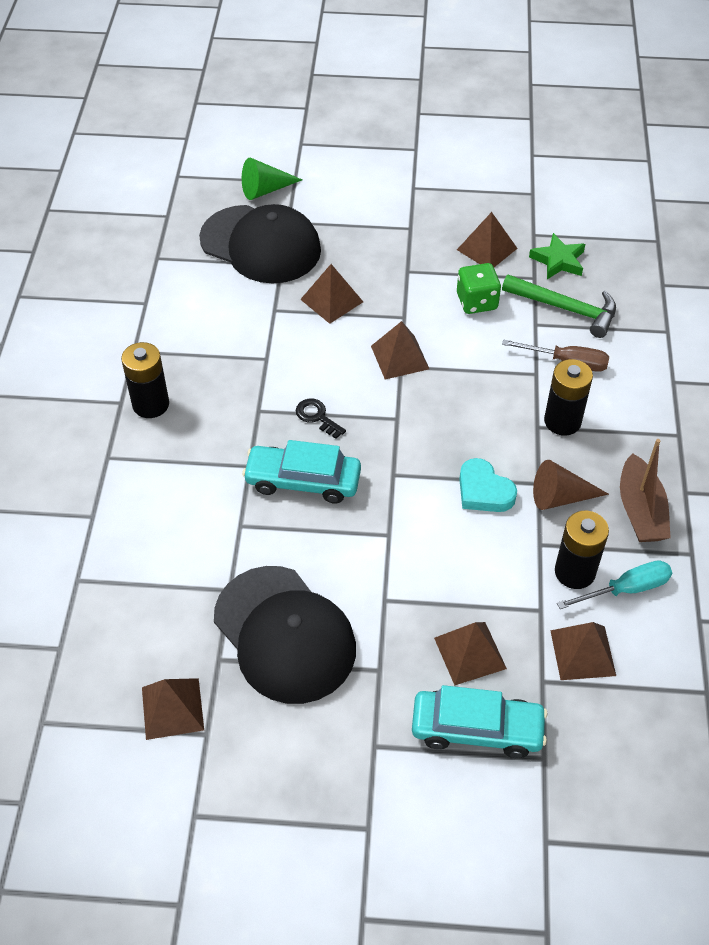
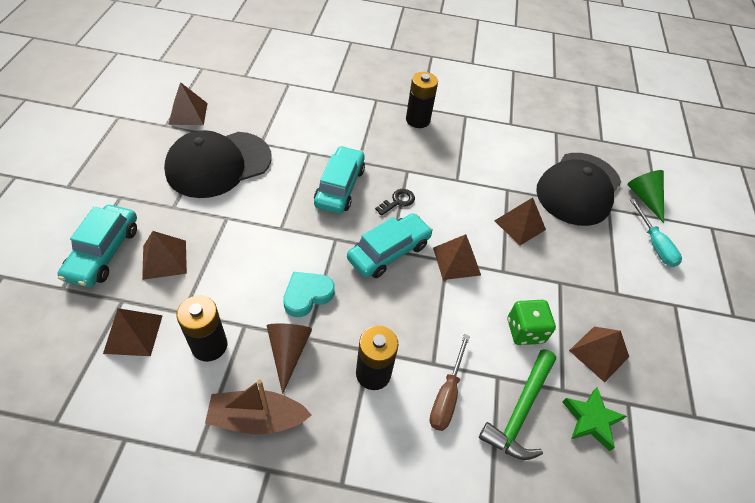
camera: 90 degrees right, 0 degrees up
(401, 420) = (389, 252): none -> turquoise car
(626, 589) = (179, 383): turquoise screwdriver -> turquoise screwdriver (654, 244)

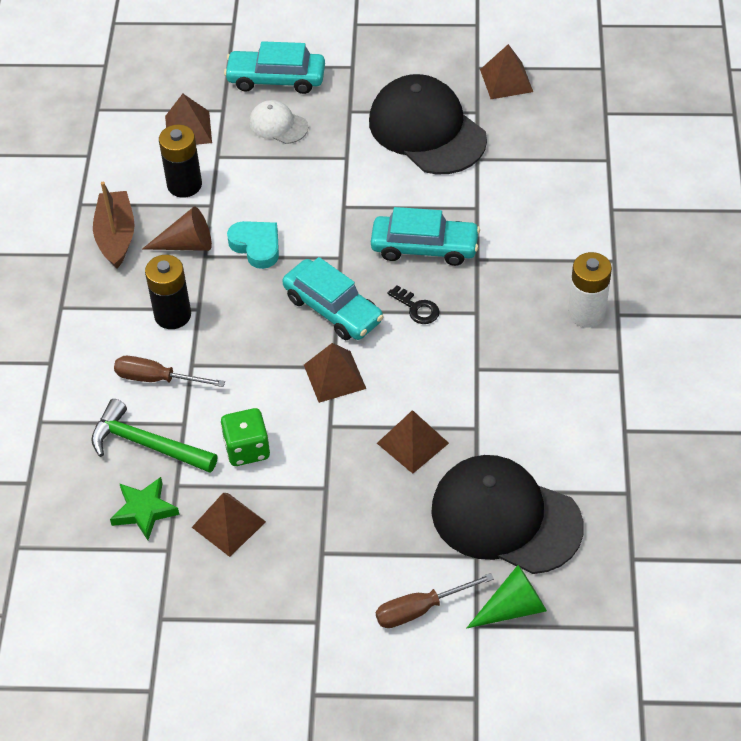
camera: 90 degrees right, 0 degrees up
(164, 259) = (278, 125): brown pyramid -> white cap
(417, 120) = (586, 313): black battery -> white battery
(654, 244) = (420, 609): turquoise screwdriver -> brown screwdriver

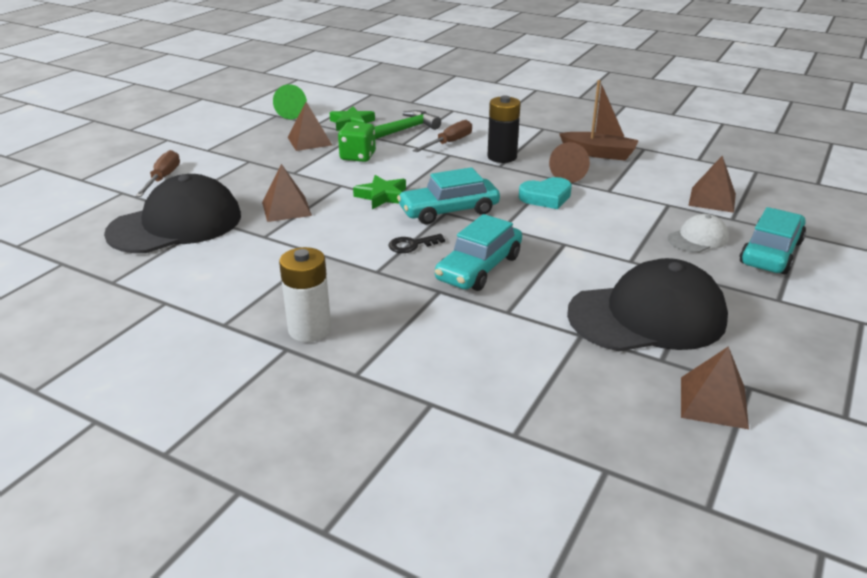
camera: 115 degrees right, 20 degrees down
(184, 185) = (640, 185): black battery -> none
(334, 376) = (382, 196): brown pyramid -> green star
(513, 607) = (111, 207): green cone -> green cone (293, 112)

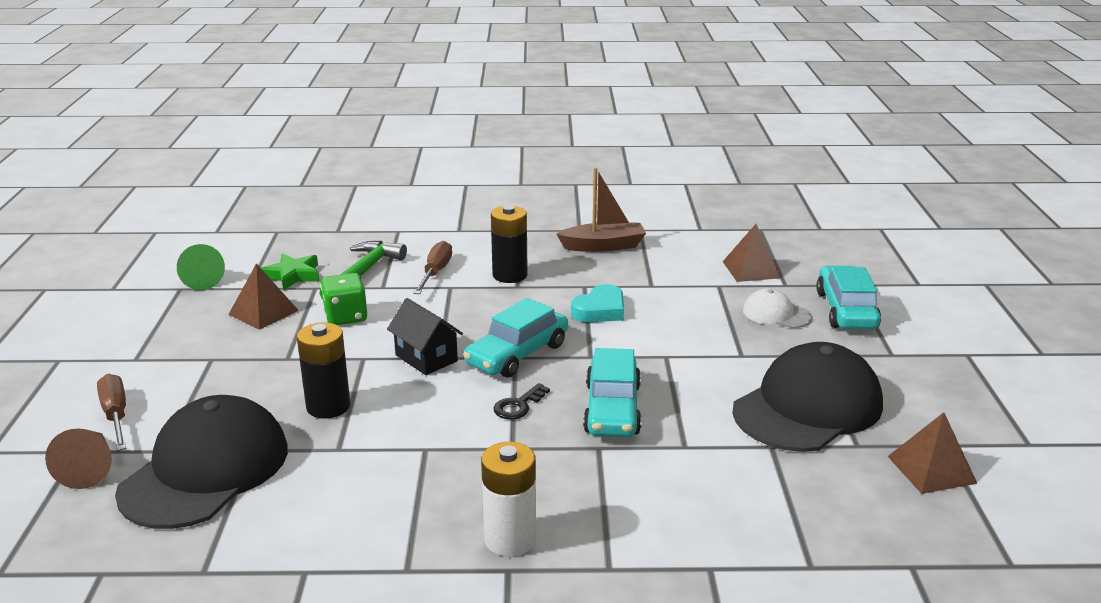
camera: 30 degrees left, 5 degrees down
(286, 208) = (328, 406): brown pyramid -> black battery
(382, 196) = (426, 358): green star -> black house
(570, 174) = (598, 276): brown cone -> brown cone (90, 468)
(698, 238) = (776, 314): white cap -> white cap turned 90 degrees counterclockwise

